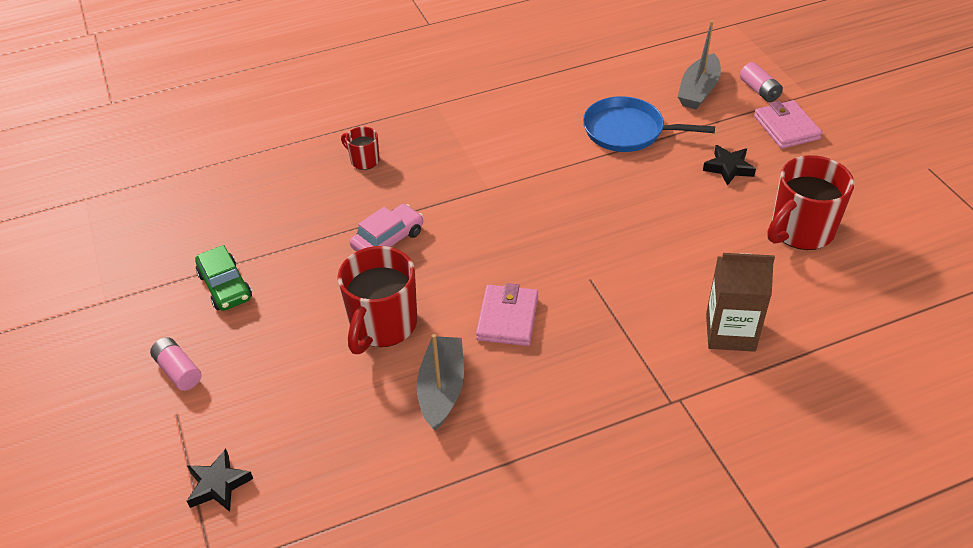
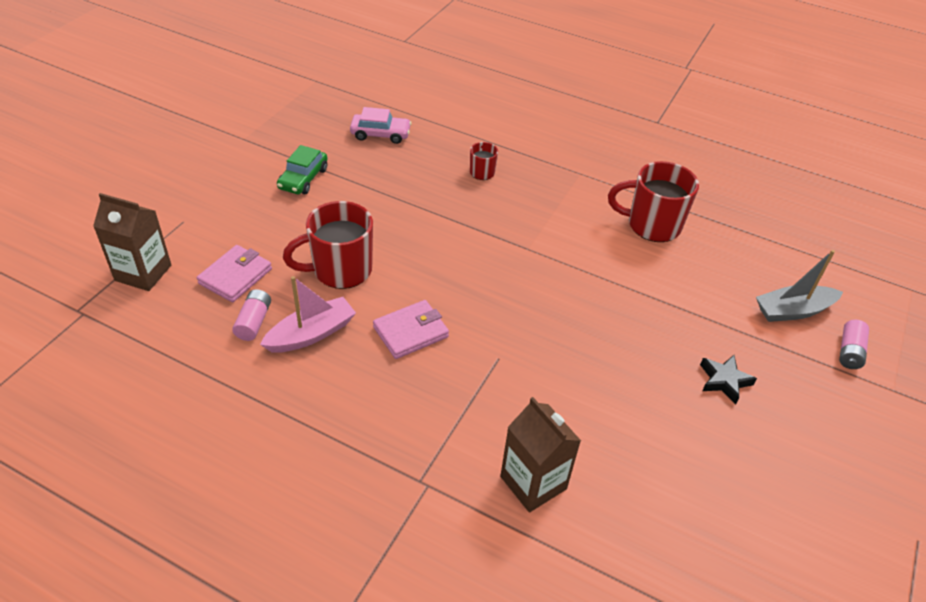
camera: 45 degrees right, 0 degrees up
(178, 371) = (217, 201): pink battery -> pink battery (254, 322)
(218, 485) = (143, 273): black star -> brown carton
(388, 240) = (421, 227): pink car -> pink car (380, 134)
(441, 389) = (311, 334): grey boat -> pink boat
(628, 131) = (686, 292): blue pan -> none
(786, 127) = (827, 396): pink wallet -> pink wallet (235, 276)
(800, 231) = (708, 473): red mug -> red mug (652, 225)

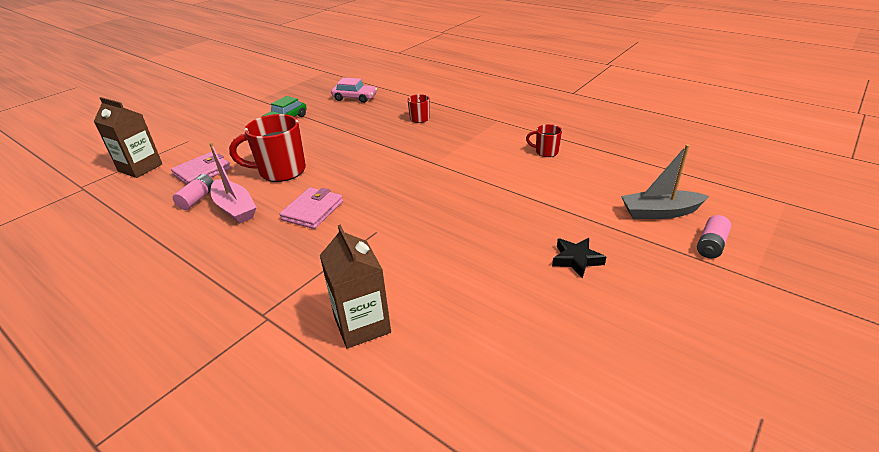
camera: 15 degrees right, 10 degrees down
(311, 334) = (235, 208): pink boat -> pink boat turned 75 degrees clockwise
(411, 332) = (313, 211): pink wallet -> pink wallet turned 45 degrees counterclockwise
(652, 225) = (546, 152): red mug -> red mug, size x0.50

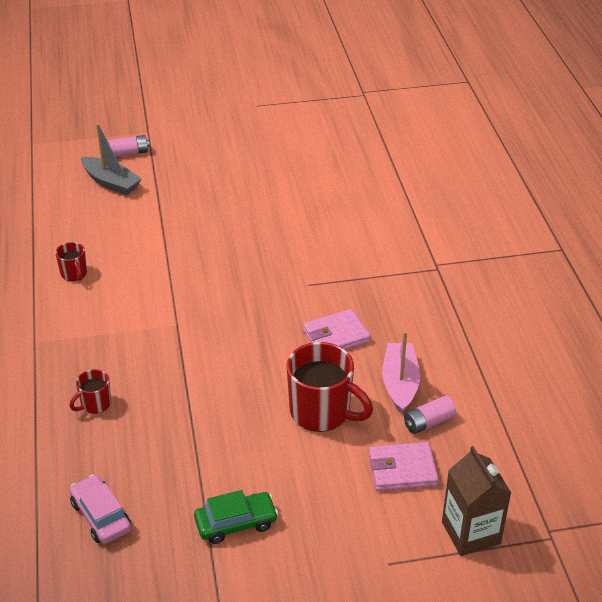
camera: 140 degrees left, 5 degrees up
(362, 325) = (382, 228): brown carton -> none
(576, 260) = (214, 190): black star -> none

